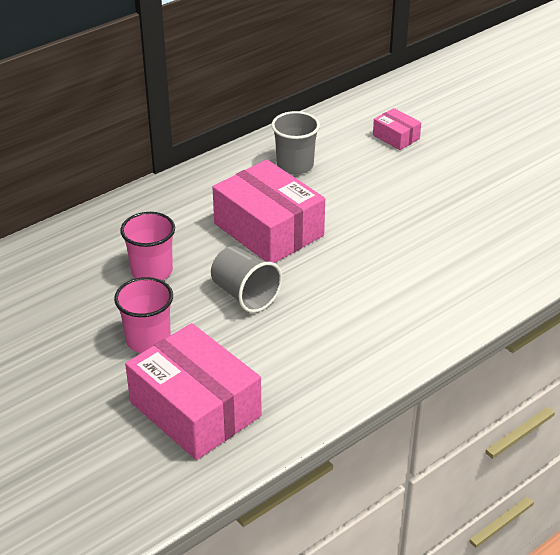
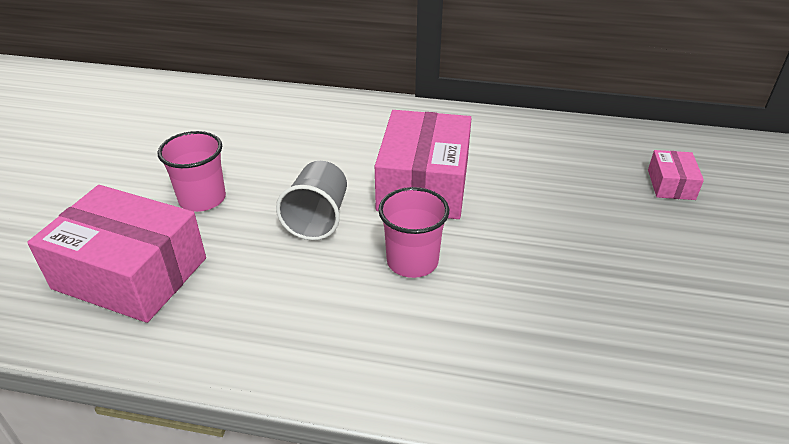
camera: 50 degrees right, 0 degrees up
(152, 271) = (292, 156): pink cup -> pink cup (412, 261)
(195, 409) = (130, 273): pink box -> pink box turned 75 degrees counterclockwise
(295, 165) = (531, 151): grey cup -> none

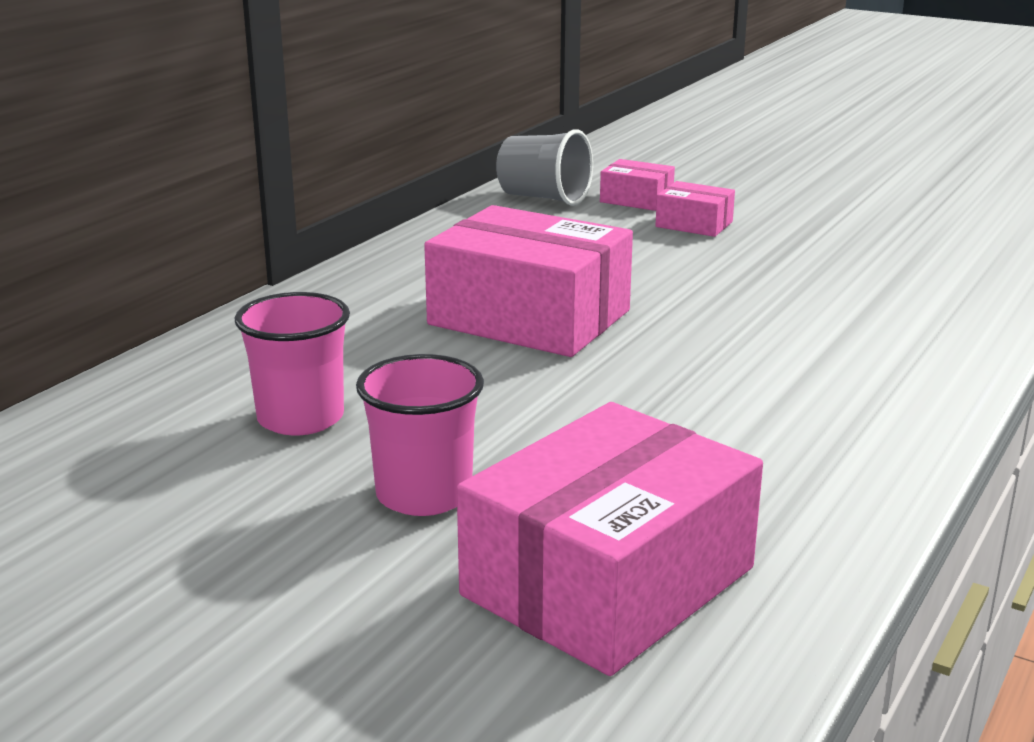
camera: 70 degrees left, 15 degrees down
(317, 218) = (560, 401): grey cup -> grey cup (543, 198)
(412, 261) = (701, 352): pink cup -> pink cup (300, 418)
(645, 220) = (694, 224): none -> pink box

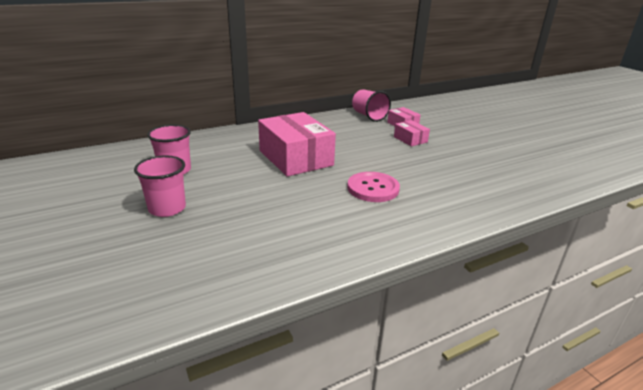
camera: 30 degrees right, 5 degrees up
(543, 198) = (369, 116): grey cup -> pink cup
(608, 581) = (170, 262): pink box -> none
(765, 330) = (373, 188): none -> pink button

